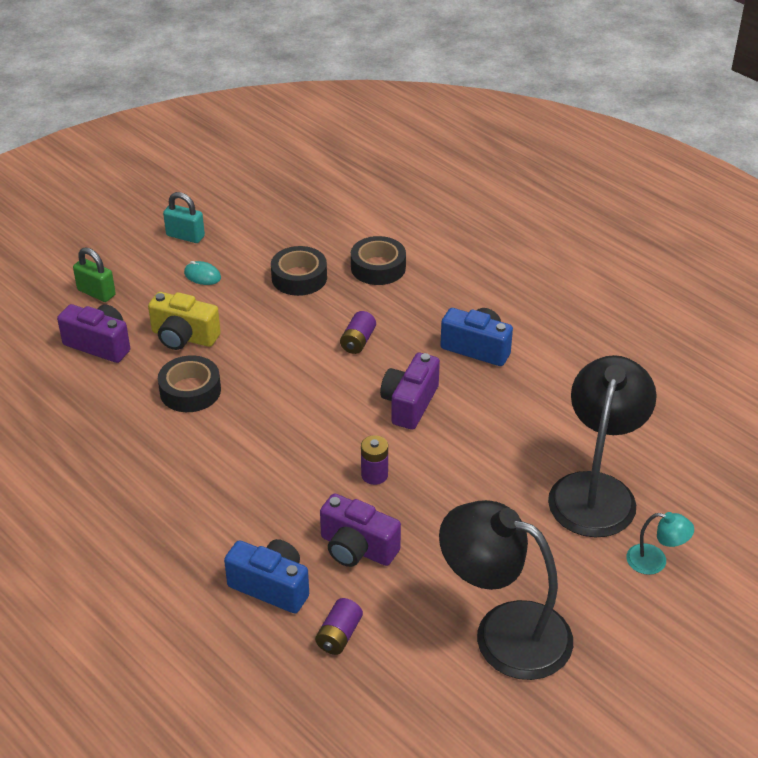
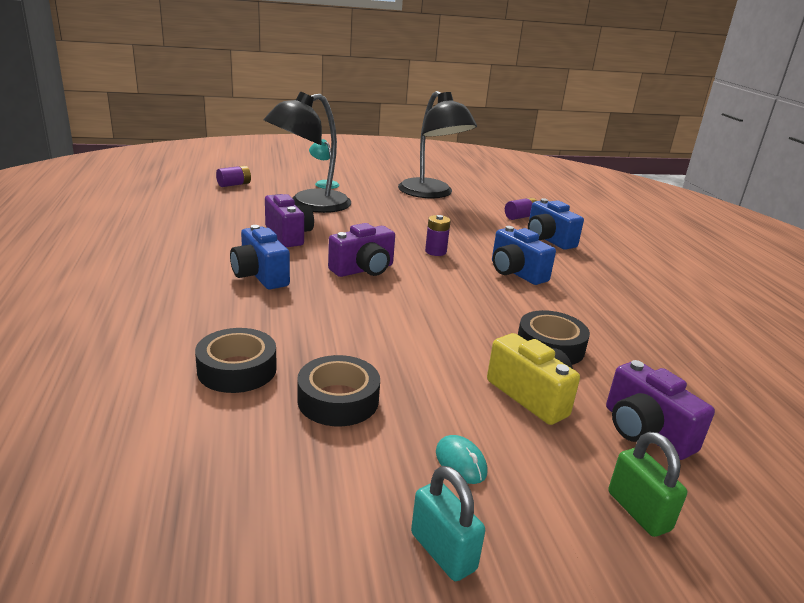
camera: 150 degrees left, 15 degrees down
(270, 483) = (516, 272): none -> blue camera
(357, 548) = (481, 233): purple camera -> purple camera (288, 235)
(358, 341) = (351, 318): purple battery -> purple battery (234, 184)

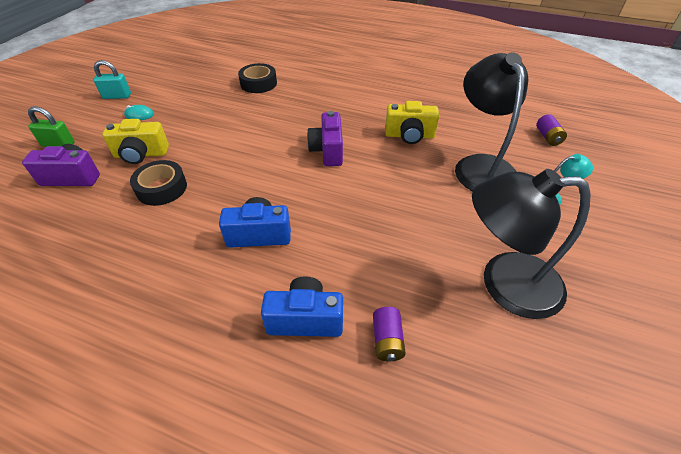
camera: 125 degrees right, 20 degrees up
(260, 276) = (348, 109): blue camera -> none
(288, 235) = (409, 135): purple camera -> yellow camera
(338, 400) = (209, 100): black tape -> none
(435, 251) = (333, 203): purple battery -> none

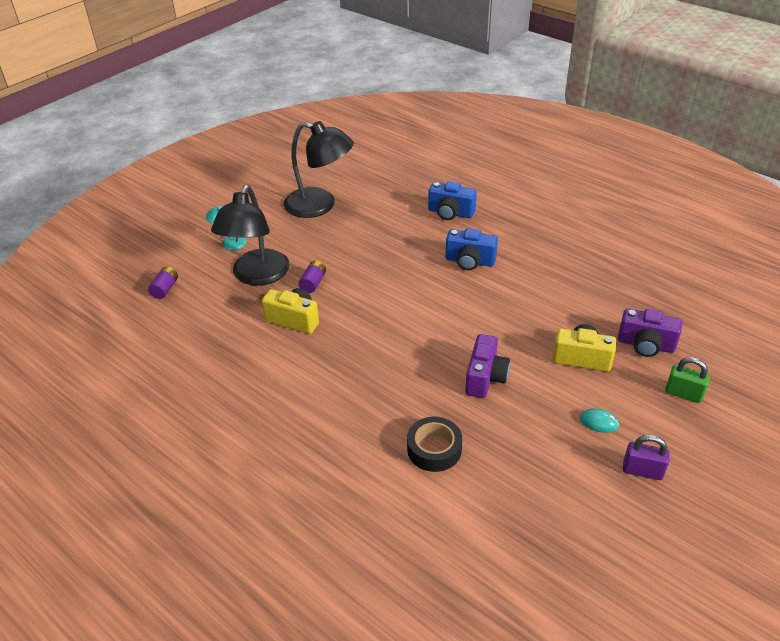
camera: 160 degrees left, 5 degrees down
(117, 96) = (642, 471): turquoise padlock -> purple padlock
(161, 188) = (553, 315): black tape -> none
(328, 151) = (386, 320): purple camera -> purple camera (485, 378)
(387, 340) = (407, 197): purple battery -> purple battery (313, 283)

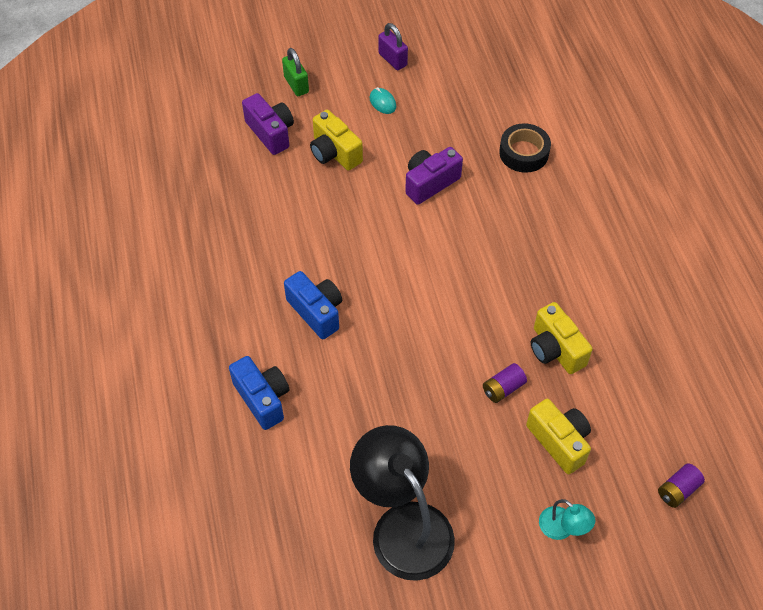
camera: 145 degrees left, 15 degrees up
(257, 276) = (559, 441): black lamp -> yellow camera

